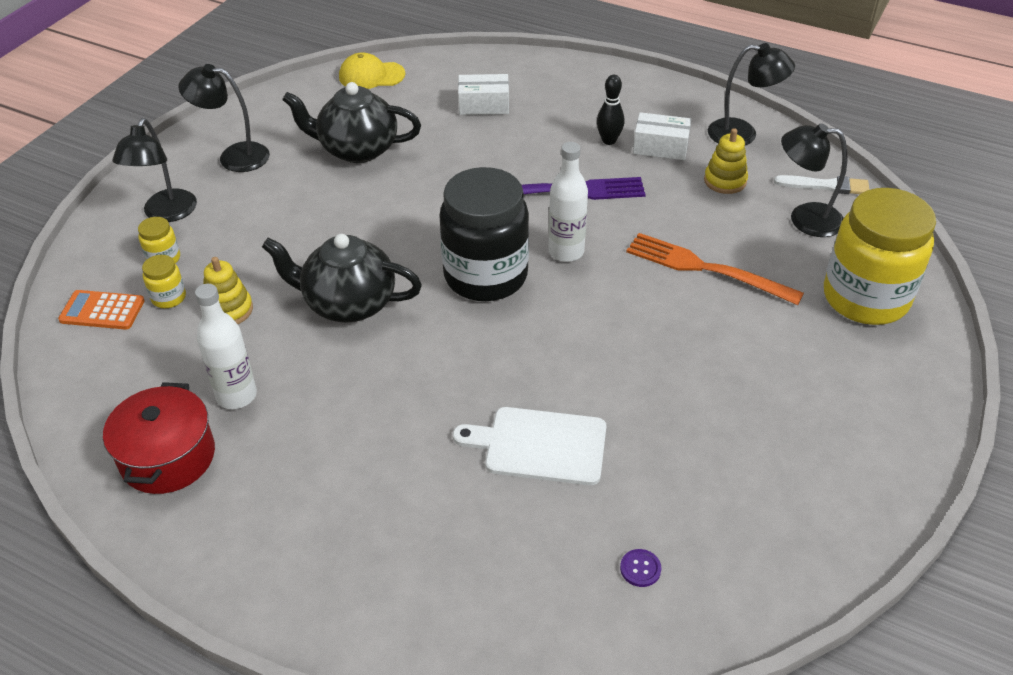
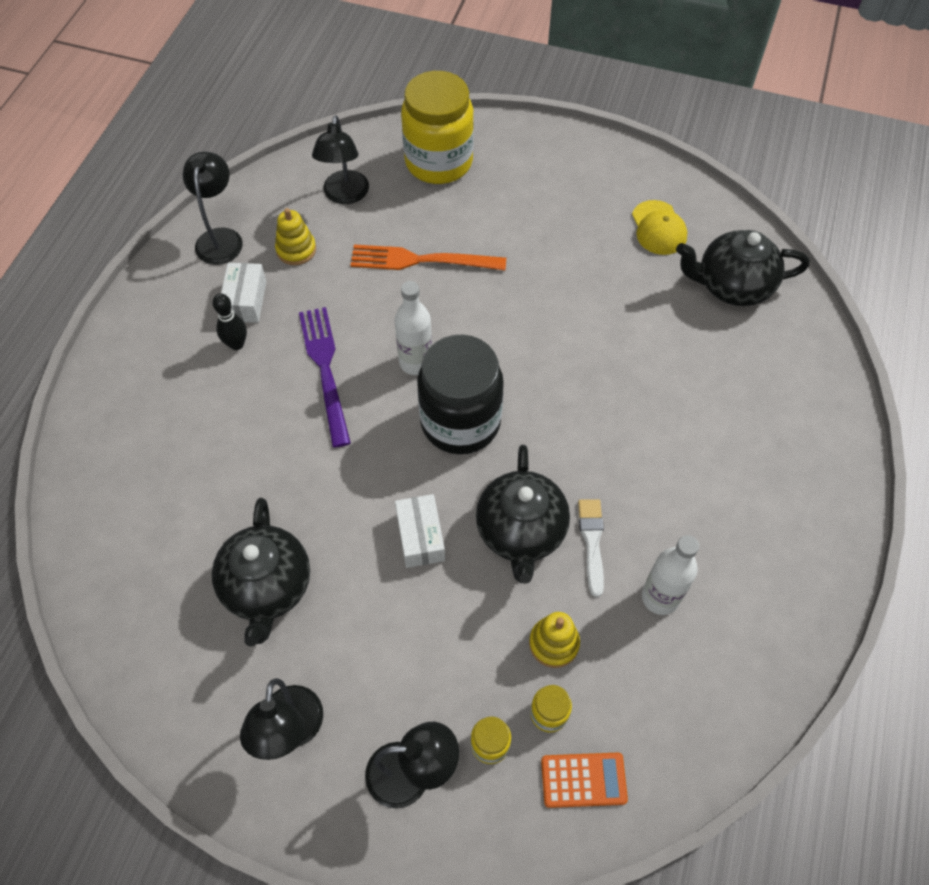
camera: 100 degrees left, 15 degrees up
(102, 311) = (583, 780): orange calculator -> orange calculator turned 90 degrees counterclockwise
(168, 457) = (744, 633): red pot -> none
(371, 75) = (105, 610): yellow cap -> yellow cap (658, 228)
(483, 105) = (172, 469): white box -> white box (420, 537)
(540, 445) = (646, 355): white cutting board -> none
(640, 569) = (732, 286): purple button -> black teapot
(705, 268) = (421, 260): orange fork -> orange fork turned 75 degrees clockwise
(826, 186) = (297, 180): white brush -> white brush (592, 542)

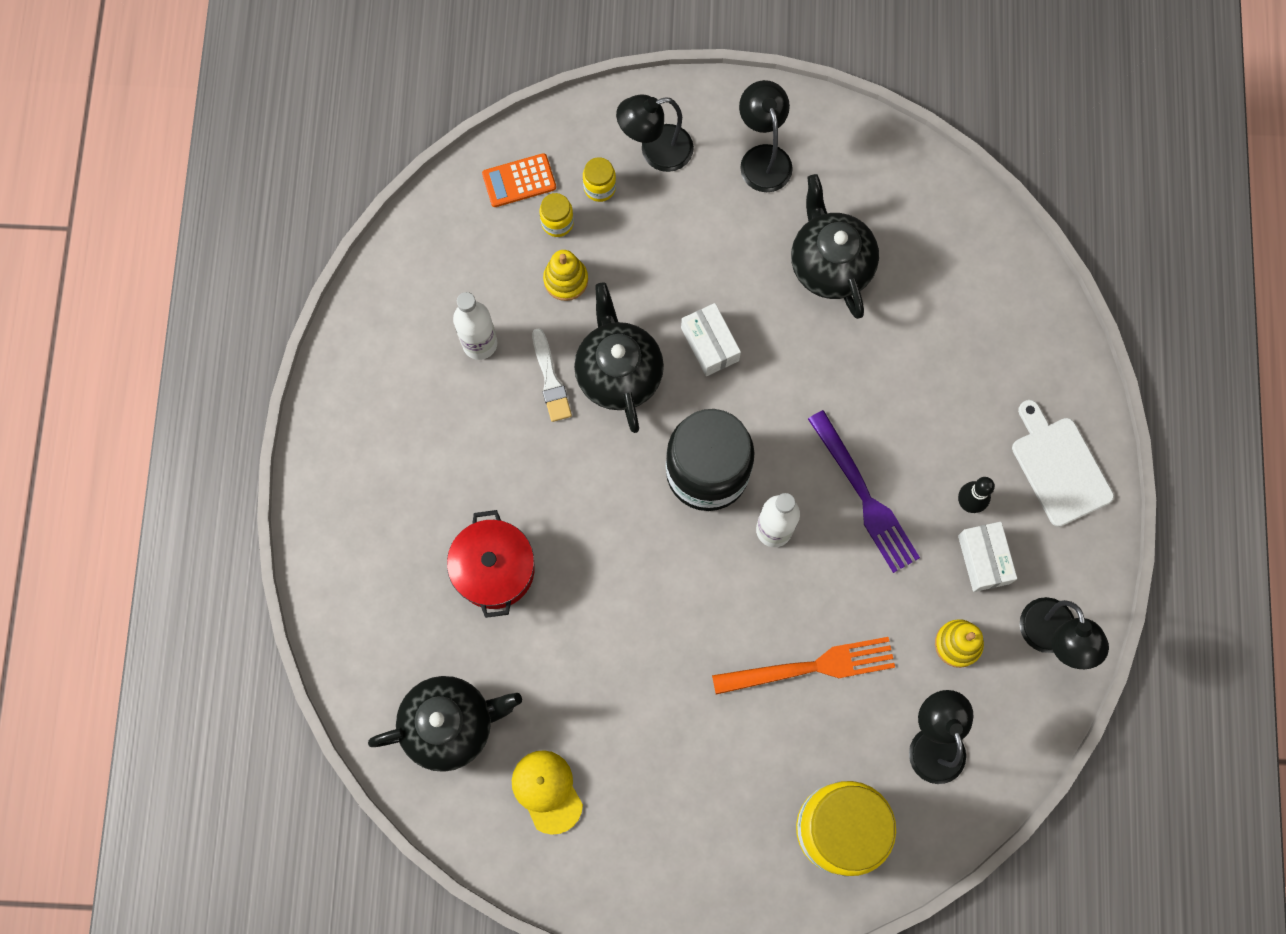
camera: 165 degrees right, 15 degrees up
(144, 353) = (1059, 467): none -> white cutting board
(677, 389) = (494, 569): none -> red pot

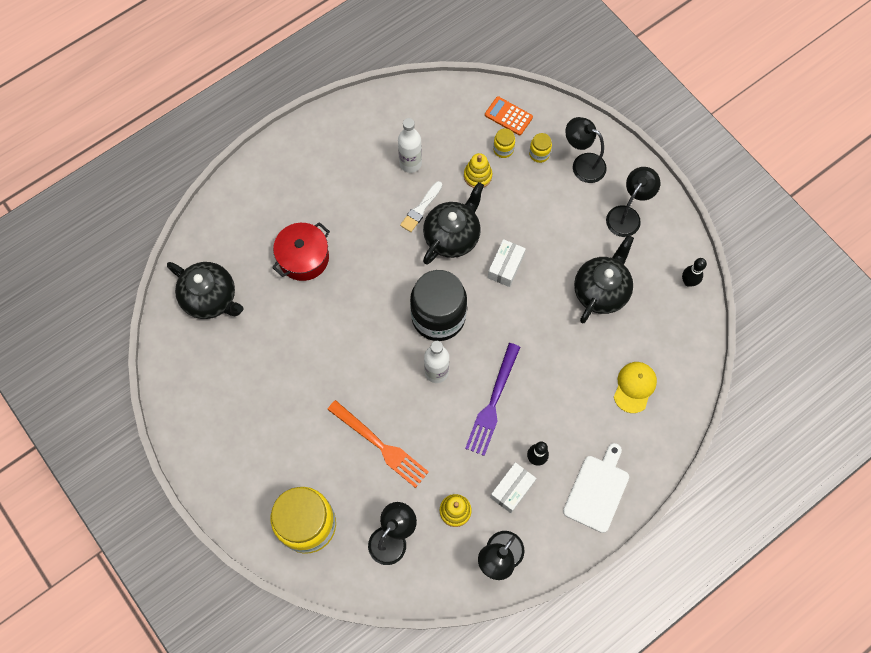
camera: 50 degrees right, 5 degrees down
(547, 791) = (214, 368): yellow cap -> yellow cap (634, 387)
(899, 162) = (688, 282): none -> black bowling pin

